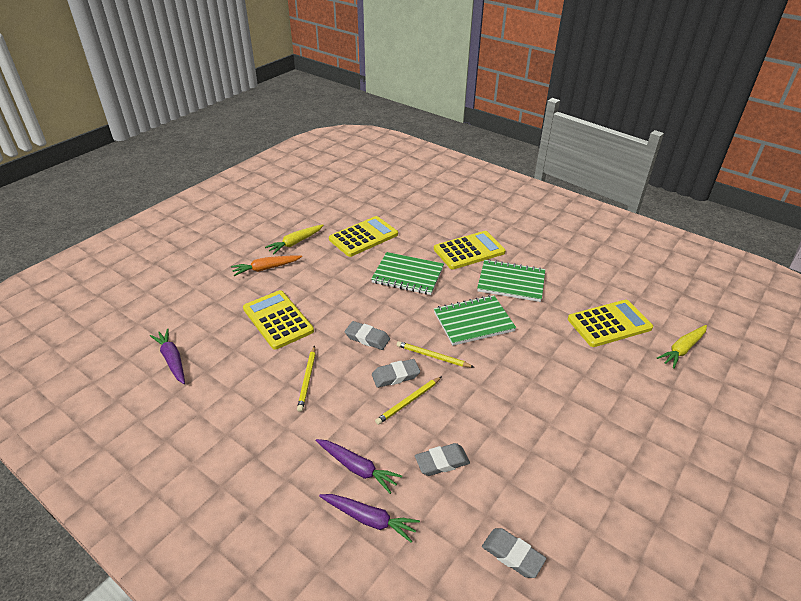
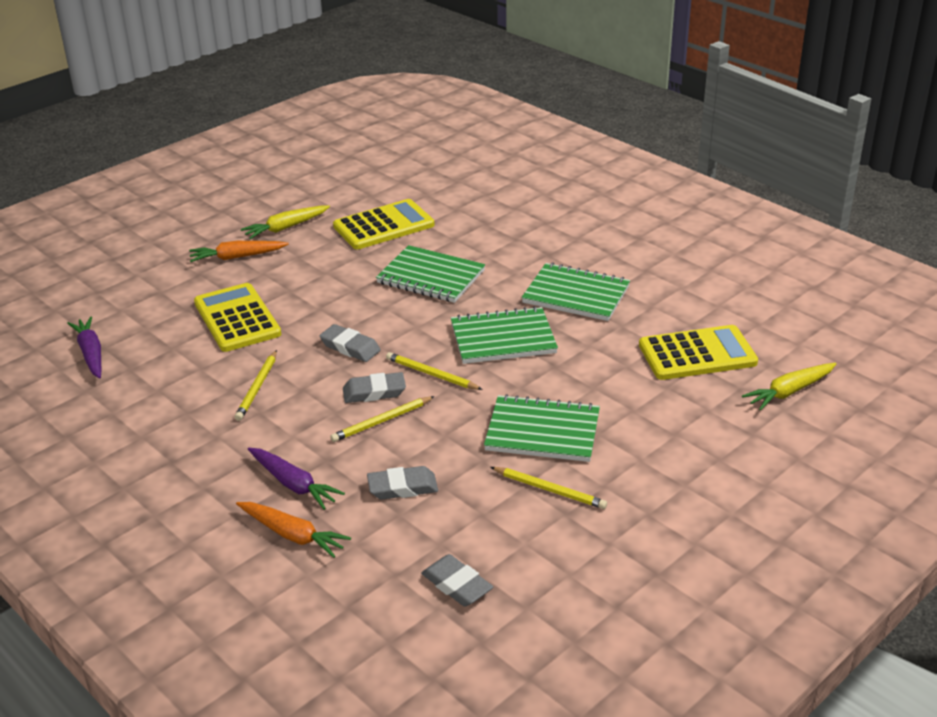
camera: 10 degrees right, 5 degrees down
(369, 519) = (292, 535): purple carrot -> orange carrot
(469, 251) = (530, 252): yellow calculator -> none
(528, 399) = (542, 431): none -> green notebook
(551, 452) = (549, 490): none -> yellow pencil

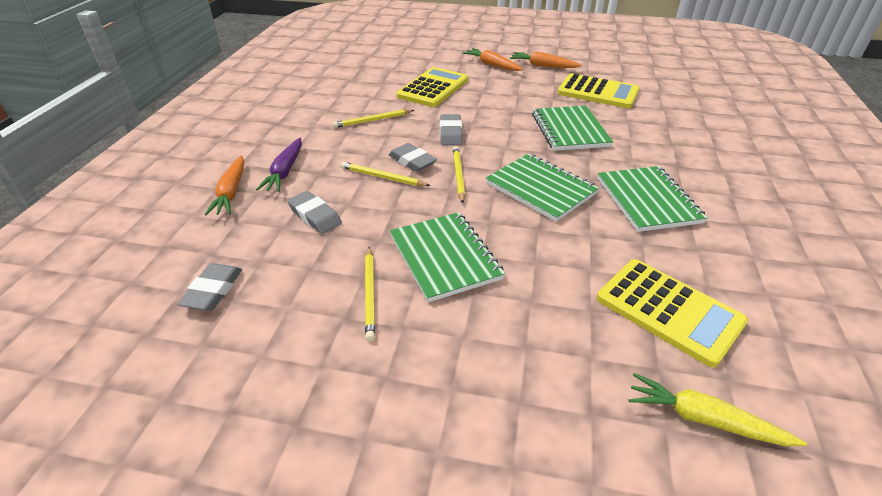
camera: 55 degrees right, 5 degrees up
(91, 353) = (353, 65): purple carrot -> none
(285, 228) = (543, 66): yellow carrot -> orange carrot

